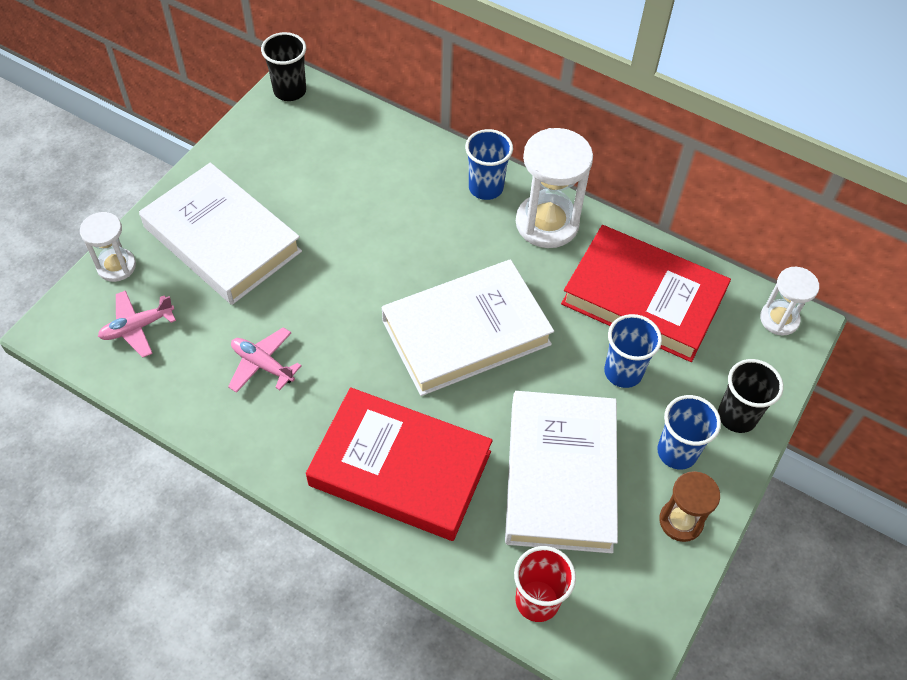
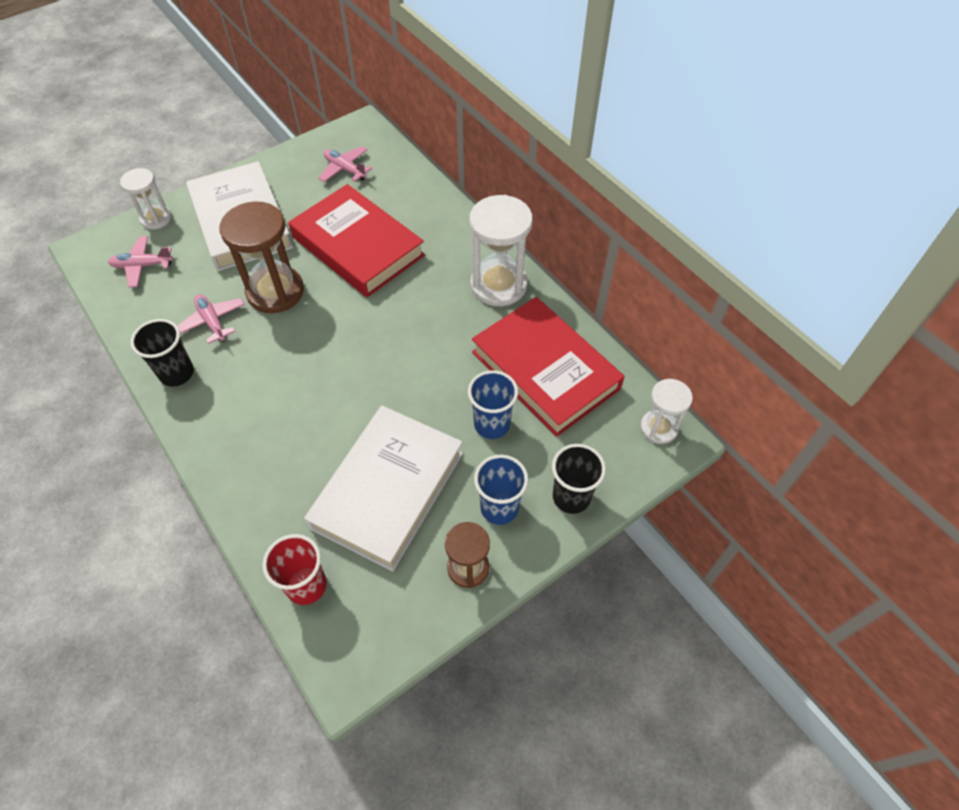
camera: 25 degrees right, 0 degrees up
(290, 91) = (357, 130): black cup -> black cup (177, 373)
(304, 142) = (345, 169): none -> pink plane
(312, 307) = (275, 291): none -> brown hourglass
(400, 468) = (264, 436): red book -> red book (358, 246)
(466, 332) = (381, 349): white book -> none
(485, 188) = (465, 243): blue cup -> none

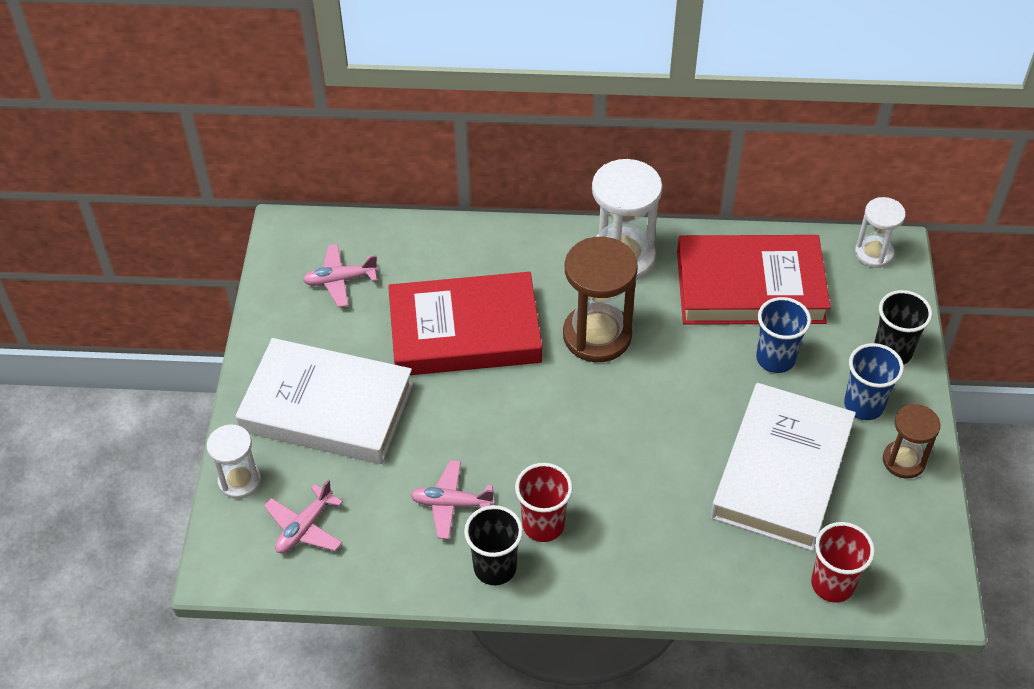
camera: 50 degrees left, 5 degrees down
(230, 378) = (543, 525): none -> red cup
(275, 291) = (461, 430): brown hourglass -> brown hourglass (597, 335)
(388, 490) = (781, 472): white book -> white book turned 45 degrees clockwise

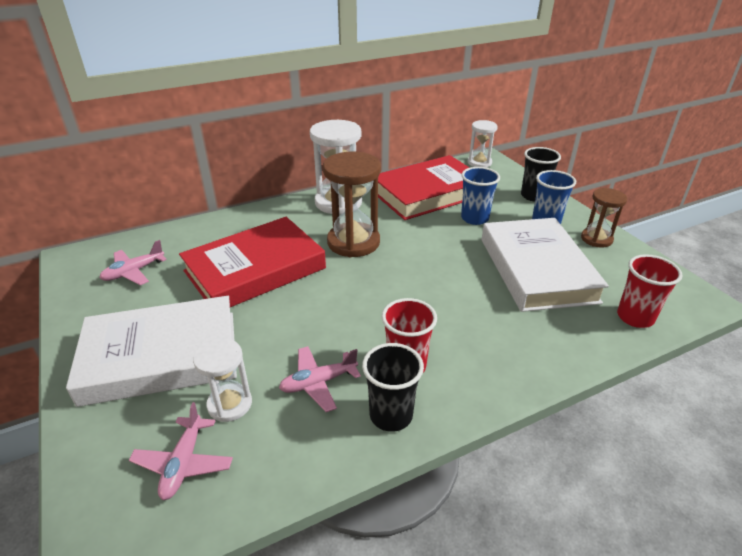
camera: 30 degrees left, 15 degrees down
(240, 481) = (91, 450): white hourglass -> white hourglass (230, 404)

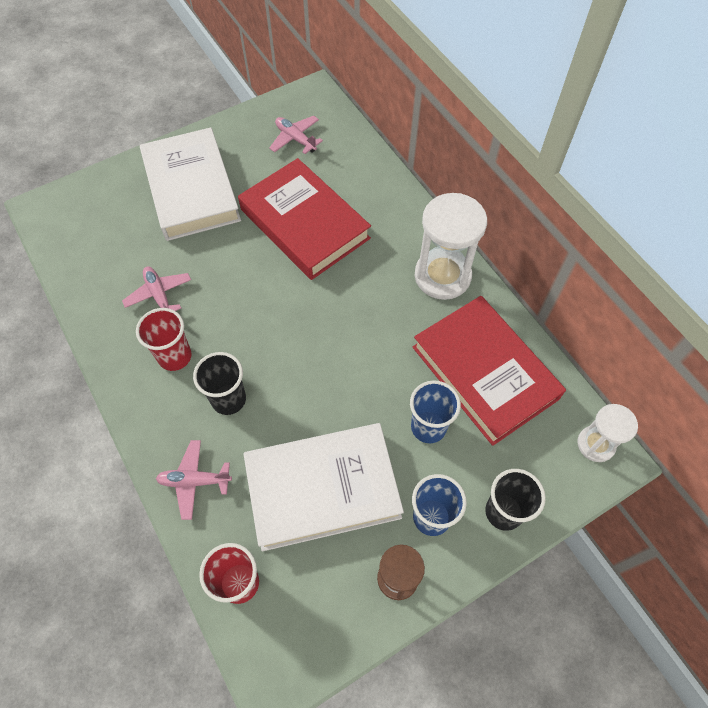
camera: 85 degrees right, 25 degrees up
(183, 463) = (94, 230): pink plane -> pink plane (194, 481)
(230, 404) = (141, 243): white hourglass -> none
(353, 242) = (360, 299): brown hourglass -> none
(391, 415) = (123, 347): black cup -> black cup (228, 399)

